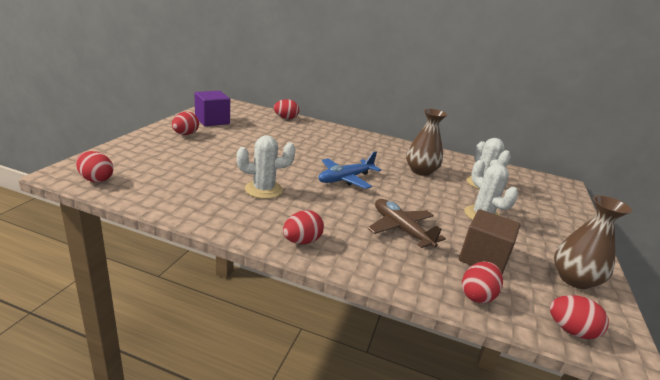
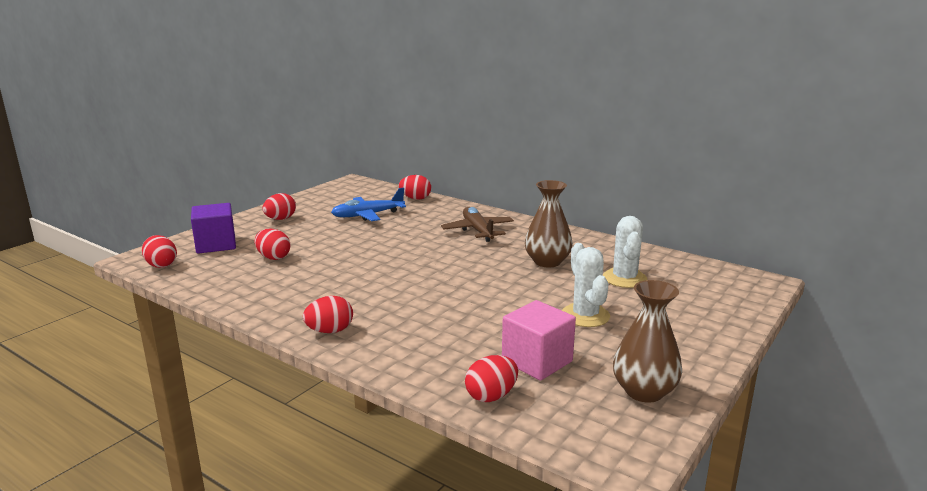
camera: 20 degrees right, 5 degrees down
(212, 121) = (321, 203): purple cube -> purple cube (216, 245)
(263, 190) = (326, 279): white cactus -> none
(345, 179) = (435, 269): blue plane -> blue plane (367, 215)
(401, 229) = (458, 325): brown plane -> brown plane (478, 231)
(483, 259) = (537, 361): brown cube -> pink cube
(571, 330) = (578, 439): red egg -> red egg (273, 257)

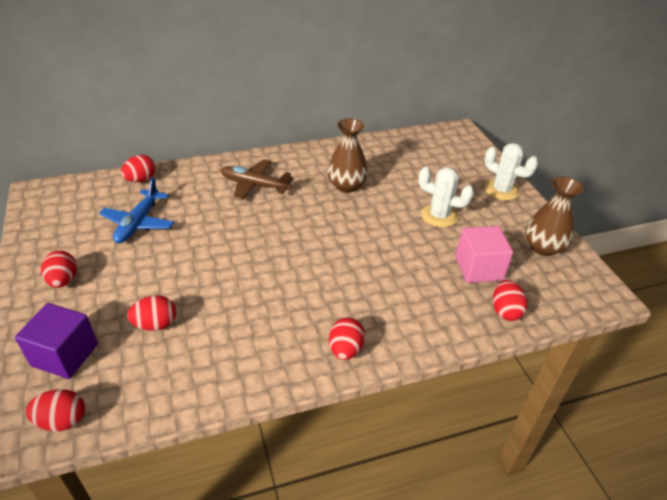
camera: 55 degrees left, 20 degrees up
(624, 278) = (405, 171): white cactus -> white cactus (501, 190)

